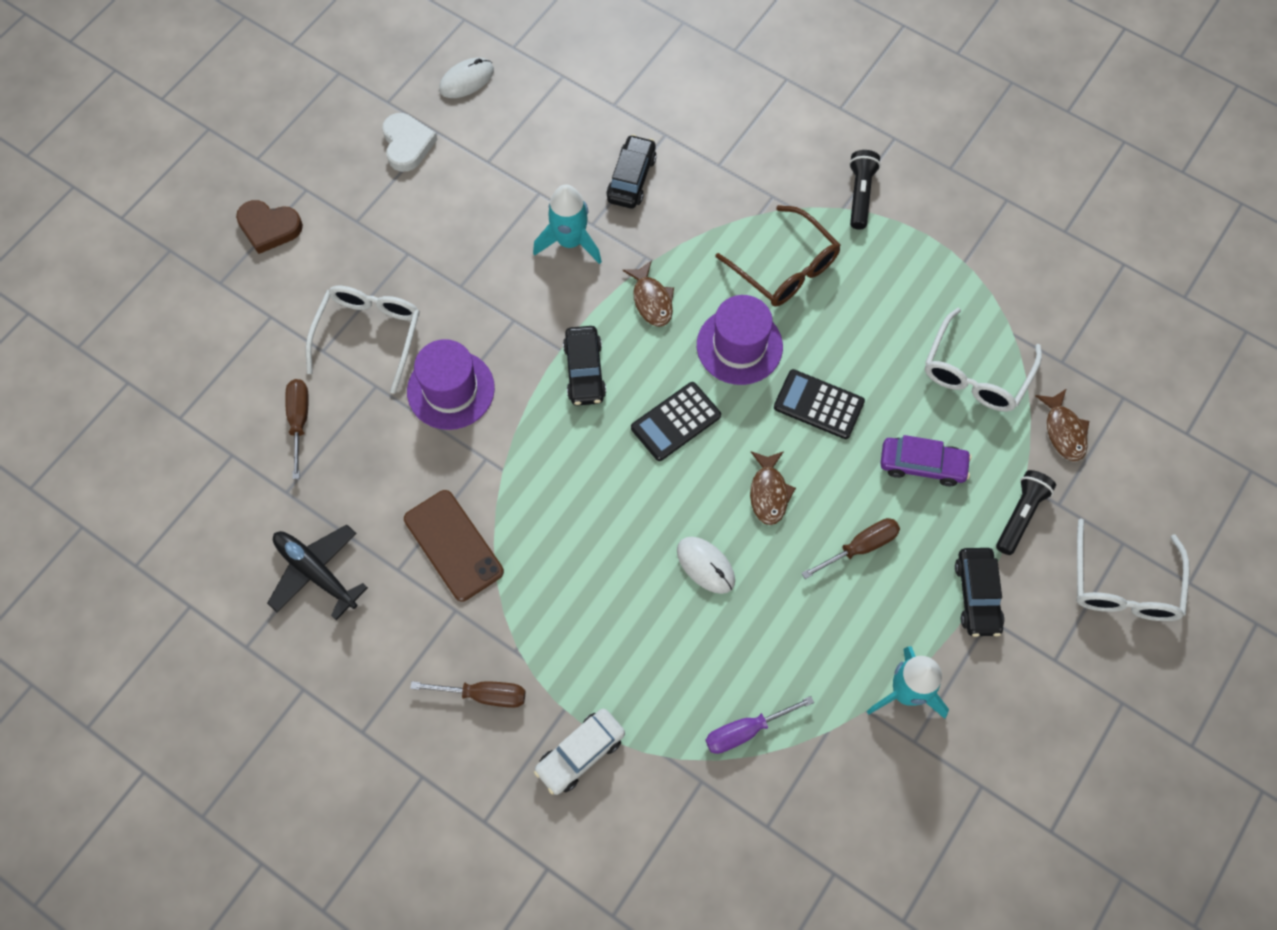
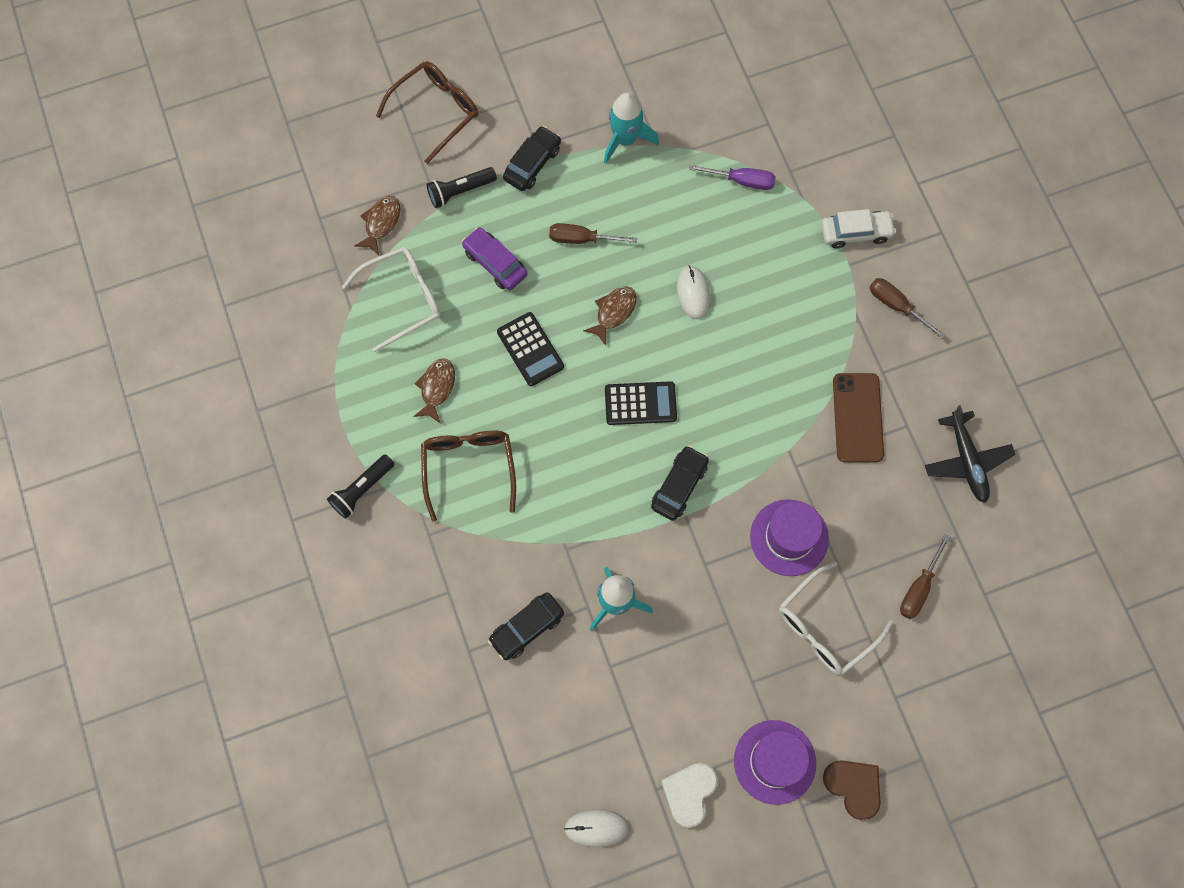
camera: 145 degrees left, 5 degrees up
(651, 300) = (589, 509): brown fish -> brown fish (436, 388)
(739, 346) = (551, 429): purple hat -> purple hat (774, 762)
(1123, 586) = (436, 111): white glasses -> brown glasses

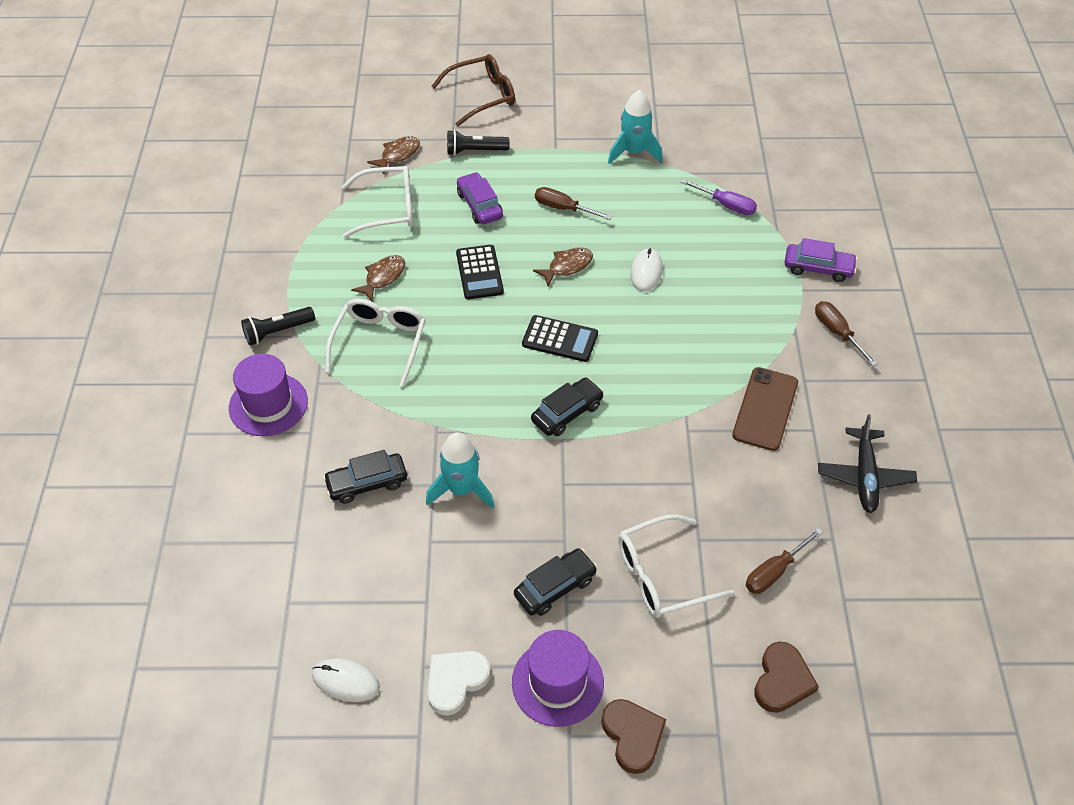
camera: 20 degrees right, 20 degrees down
(468, 467) = (380, 342): brown glasses -> white glasses
(532, 163) = (545, 148): black car -> black car (555, 587)
(789, 537) = (656, 487): purple hat -> purple hat (268, 404)
(856, 233) = (818, 268): white car -> purple car
(957, 691) = (782, 680): none -> brown heart

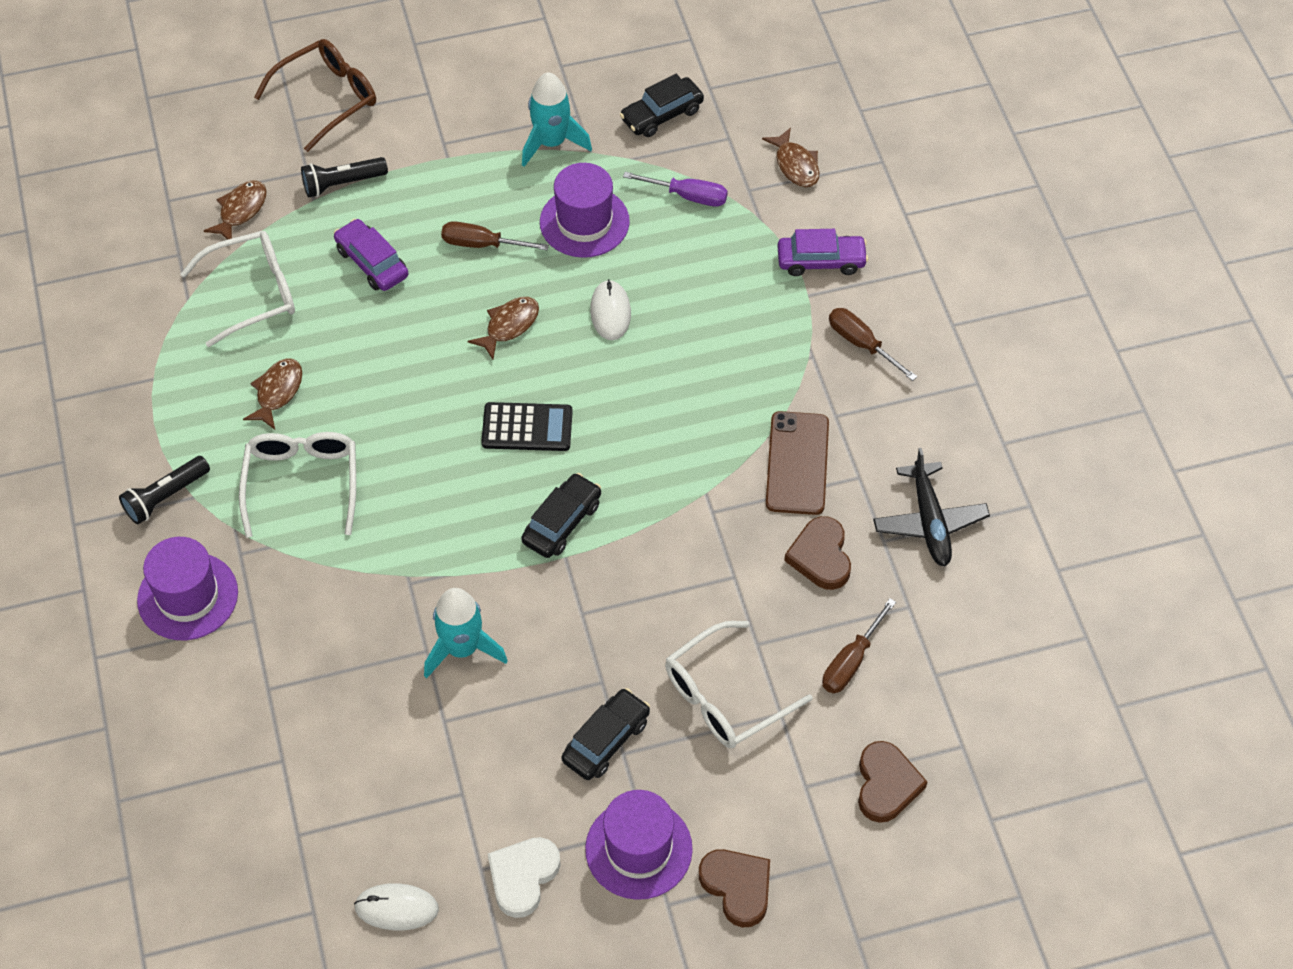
camera: 15 degrees left, 5 degrees up
(367, 483) = (345, 668): black car -> black car (662, 114)
(479, 272) = (400, 358): black calculator -> none
(643, 208) = (584, 222): none -> purple hat
(768, 483) = (820, 556): none -> brown heart
(813, 199) = (795, 165): none -> brown fish

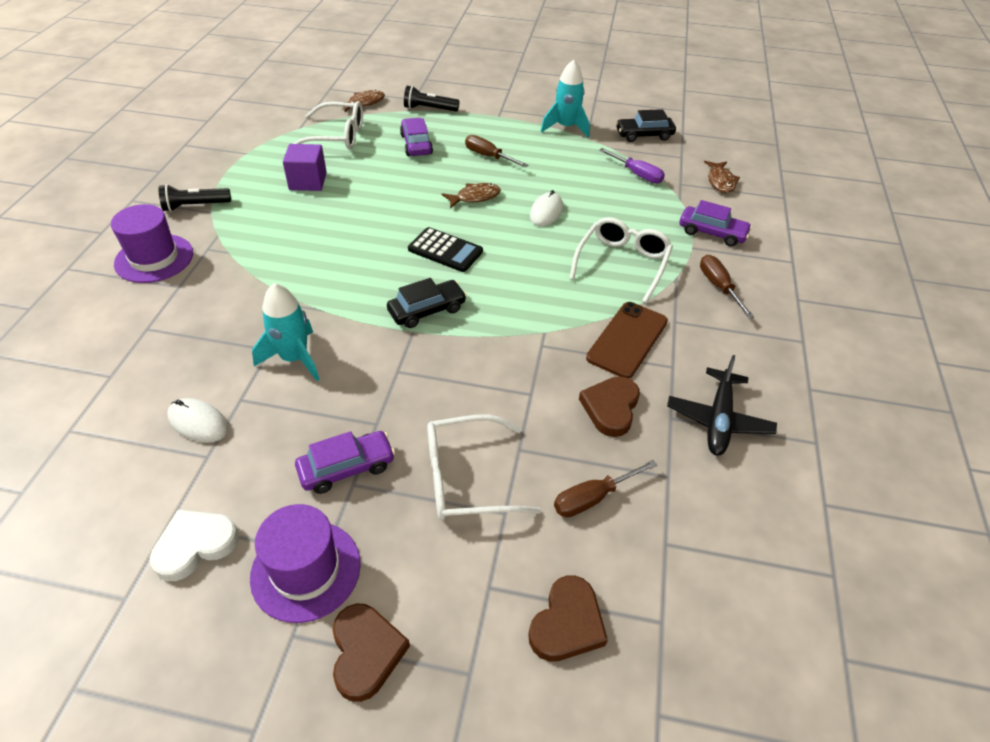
camera: 25 degrees right, 10 degrees down
(277, 392) = (308, 181): brown fish -> purple cube
(302, 482) = (280, 228): white glasses -> white glasses (622, 263)
(328, 98) = (451, 76): brown glasses -> none
(396, 908) = (80, 521): white mouse -> white mouse (198, 422)
(584, 222) = (560, 166): purple hat -> none
(606, 740) = (347, 468): black car -> purple car

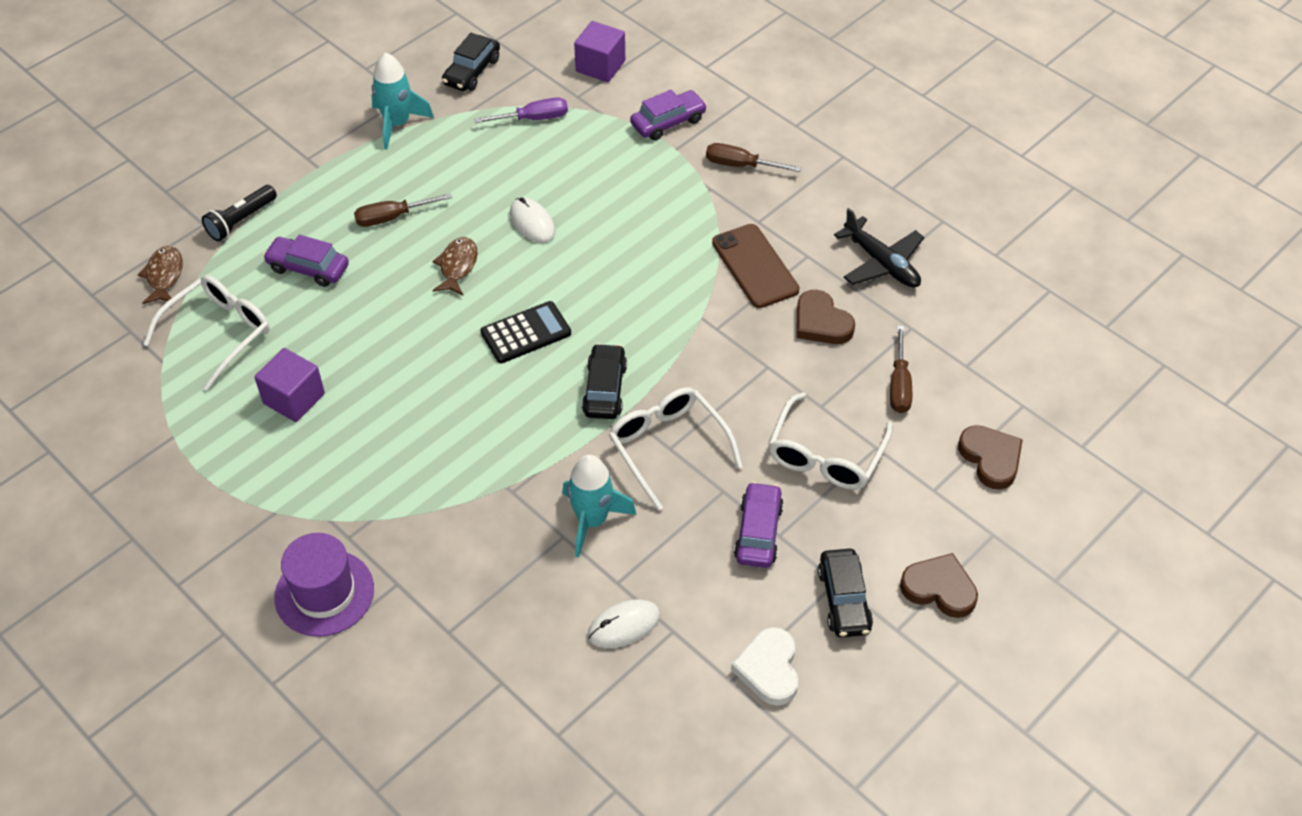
camera: 55 degrees left, 5 degrees up
(195, 206) = (249, 524): black flashlight -> none
(306, 570) = (843, 600): purple hat -> black car
(622, 263) = (656, 211): white glasses -> white glasses (668, 447)
(720, 181) = (600, 66): brown fish -> purple cube

